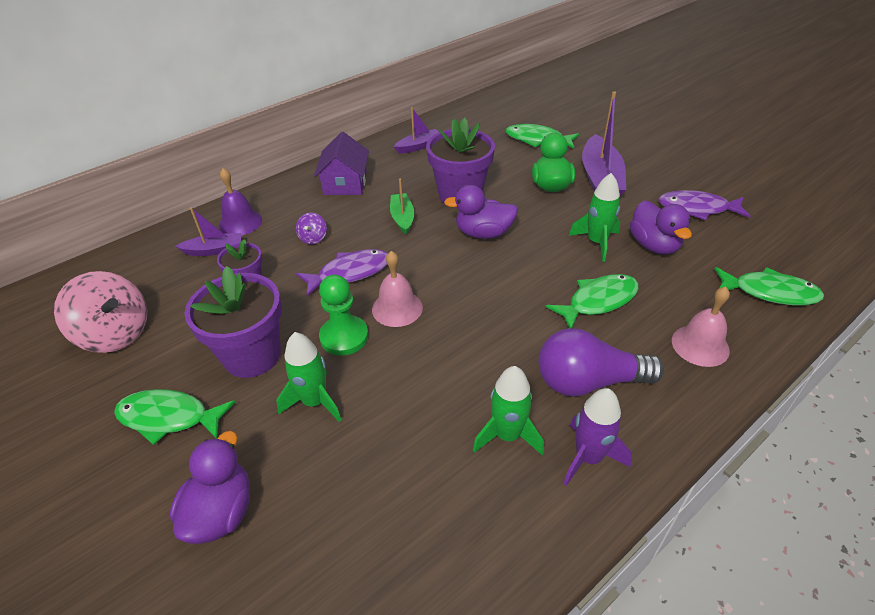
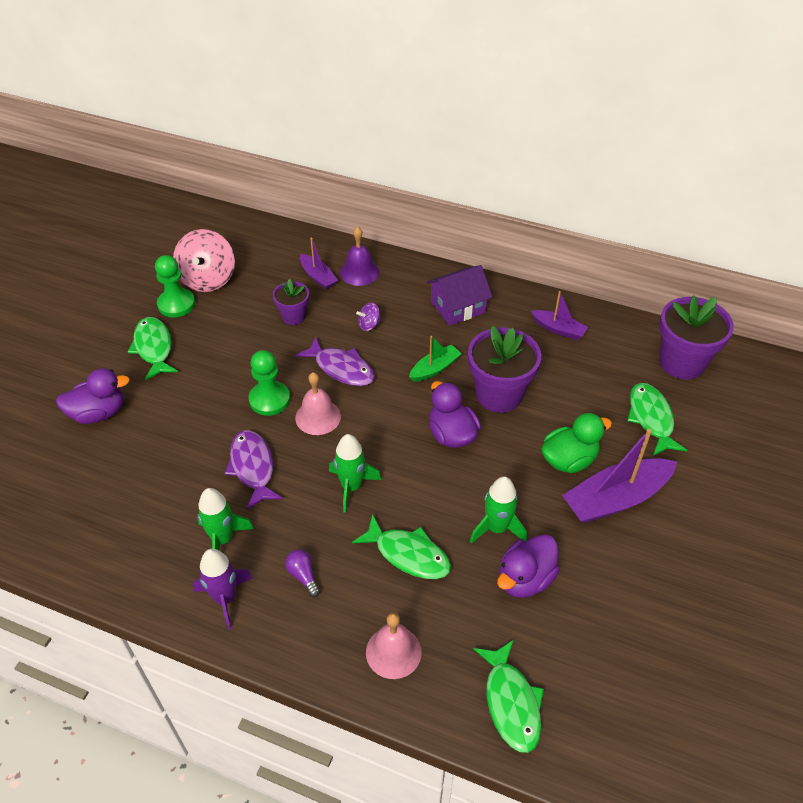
camera: 60 degrees right, 5 degrees up
(122, 374) = (176, 304): none -> green pawn
(252, 355) = (225, 358): purple flower pot -> purple flower pot (682, 362)
(314, 402) = (201, 414): green rocket -> green rocket (351, 487)
(588, 382) = (303, 576): purple light bulb -> purple light bulb, size x0.45
(697, 208) = (623, 605): purple fish -> purple fish (253, 467)

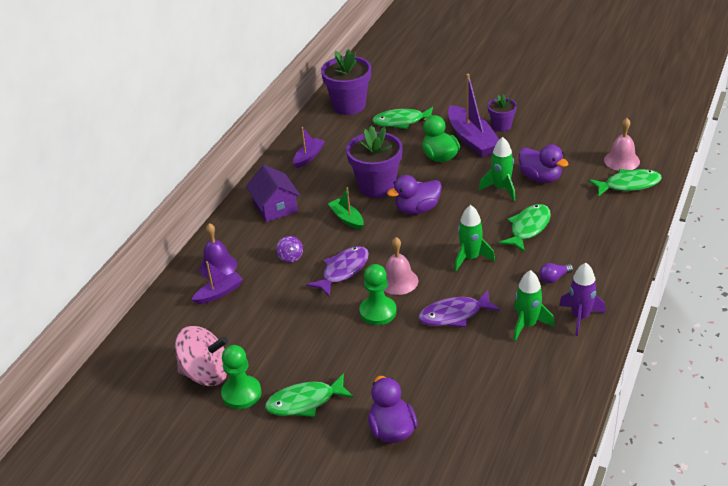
camera: 85 degrees left, 10 degrees down
(293, 316) = (272, 305): purple flower pot -> purple flower pot (501, 126)
(393, 652) = (605, 232): pink bell -> pink bell (621, 160)

